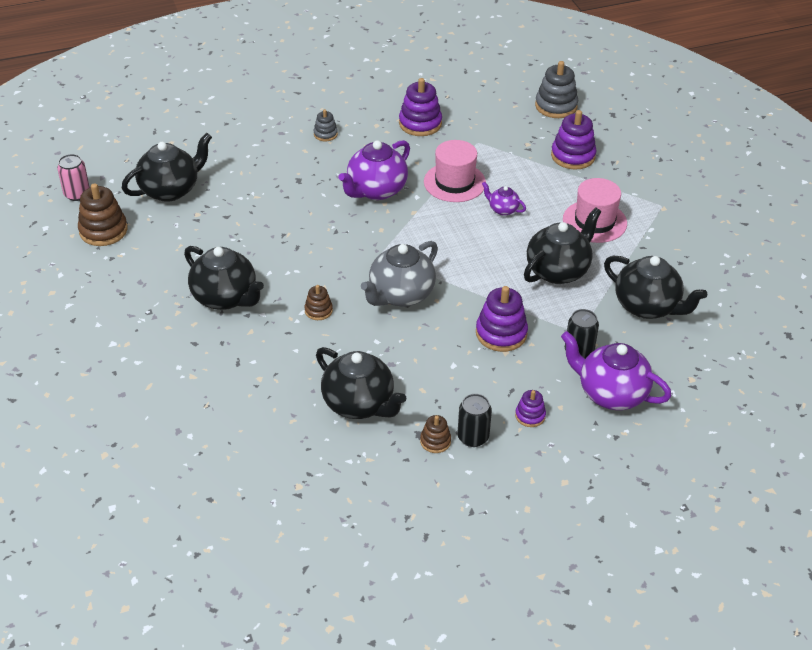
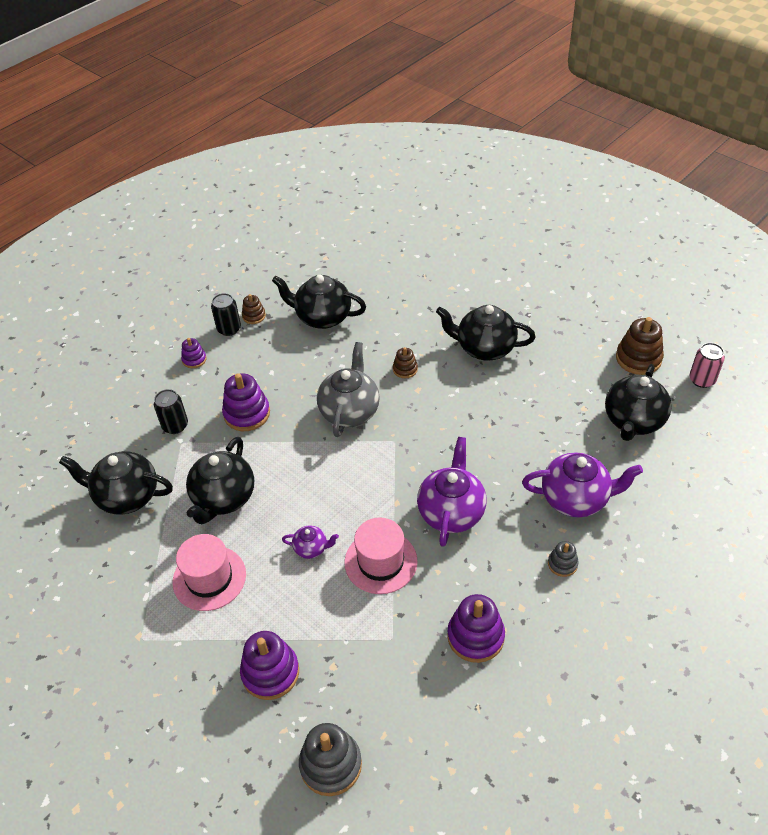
camera: 155 degrees right, 5 degrees up
(610, 393) = (137, 401): purple teapot -> purple teapot (576, 498)

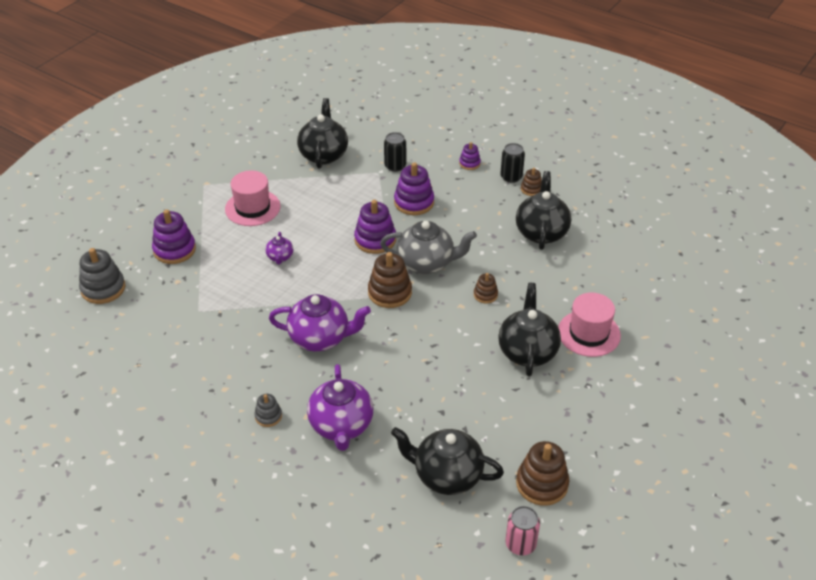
camera: 80 degrees right, 5 degrees down
(223, 498) = (325, 203): black teapot -> none
(380, 562) = (268, 298): pink hat -> pink hat (589, 333)
(389, 446) = (390, 292): none -> brown stacking toy
(475, 636) = (198, 360): purple stacking toy -> purple stacking toy (375, 240)

